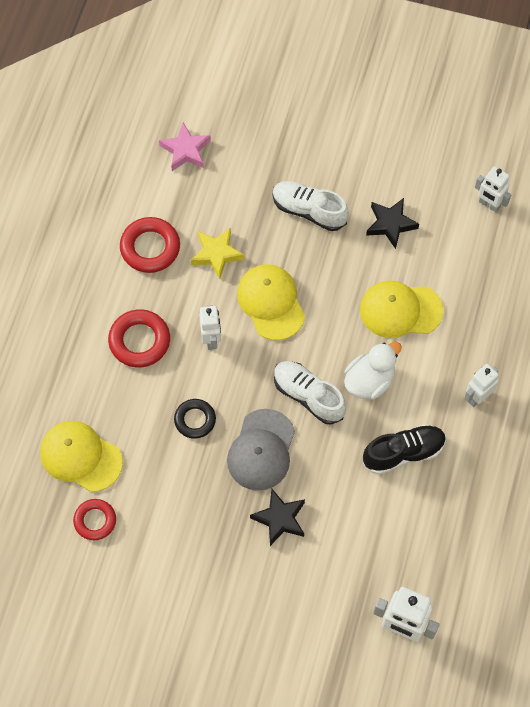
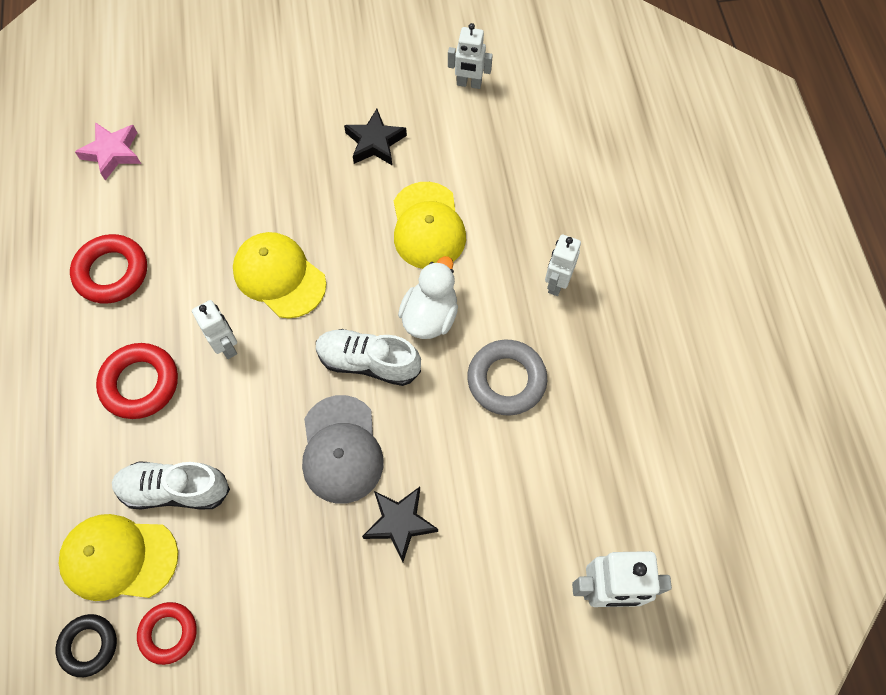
camera: 25 degrees left, 0 degrees up
(195, 420) = (246, 448): black ring -> black ring (89, 645)
(216, 254) = (194, 249): yellow star -> none
(309, 210) = (279, 162): white shoe -> white shoe (175, 489)
(400, 310) = (428, 226): yellow cap -> yellow cap turned 75 degrees counterclockwise
(403, 453) = (506, 380): black shoe -> grey ring

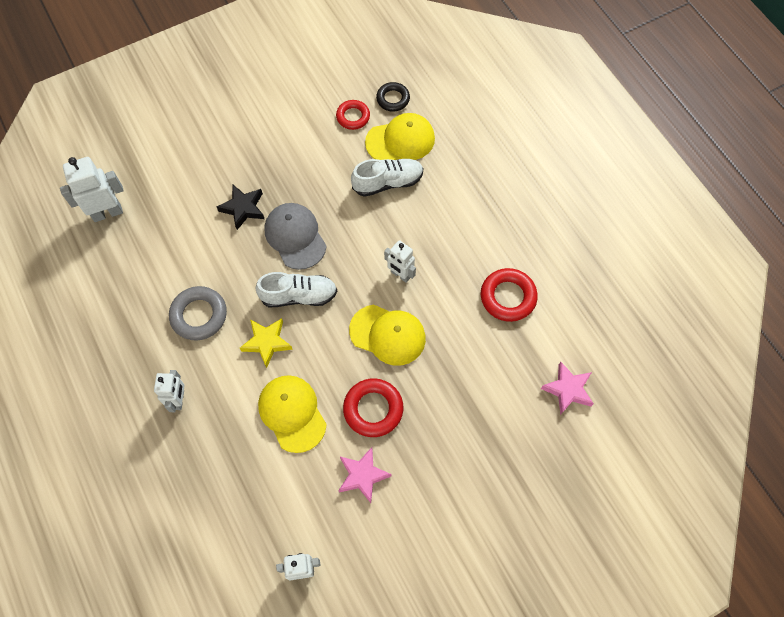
camera: 160 degrees right, 0 degrees up
(140, 383) = (444, 233): red ring -> red ring (373, 409)
(375, 142) = (362, 475): black star -> pink star
(430, 316) = (267, 342): white duck -> yellow star

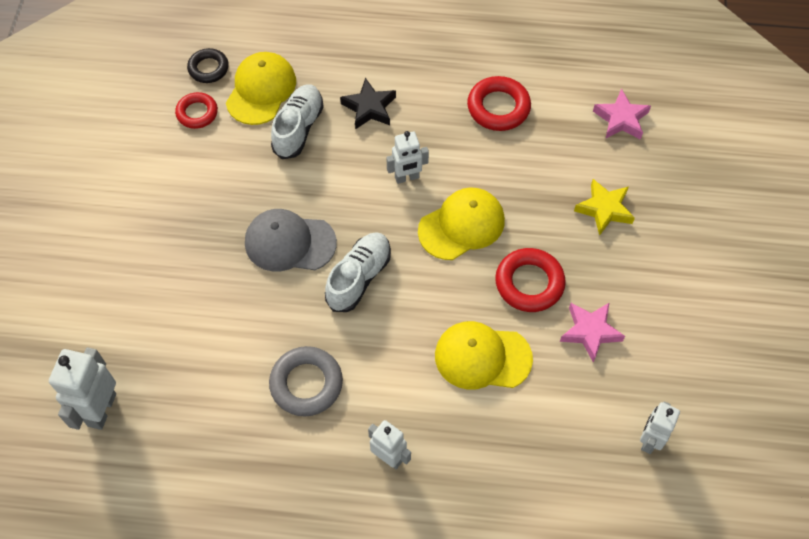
camera: 55 degrees left, 5 degrees down
(243, 208) = (215, 271): black star -> black star (369, 108)
(267, 342) = (388, 336): yellow star -> yellow star (604, 209)

